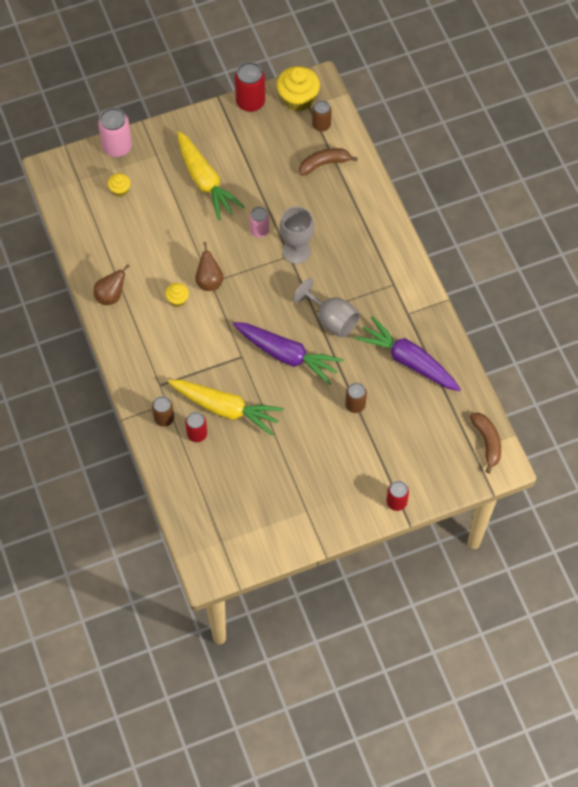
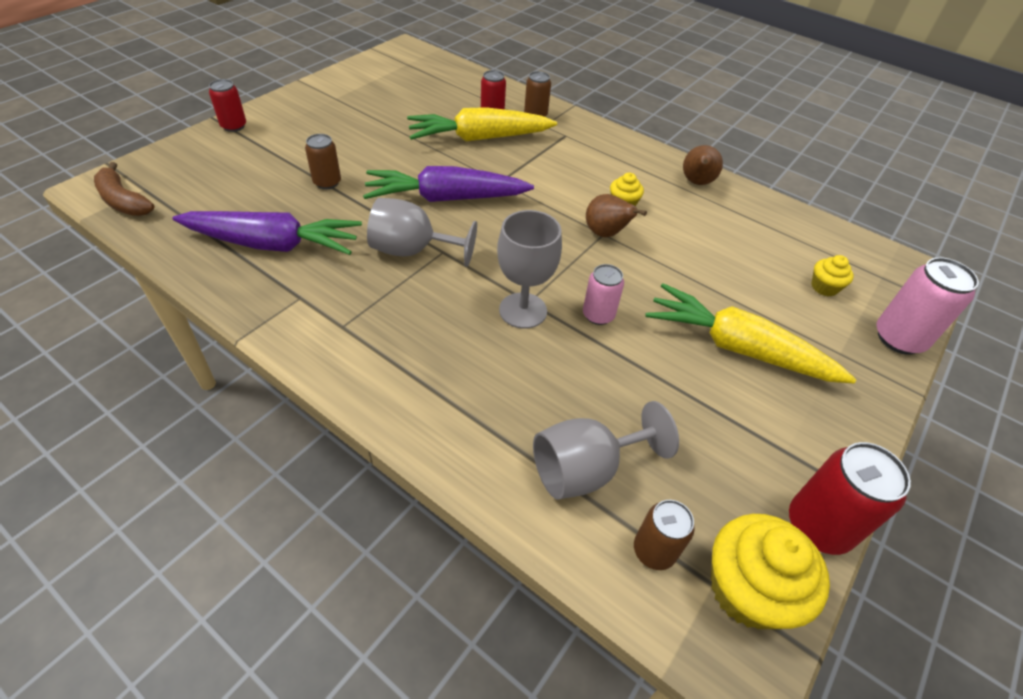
camera: 145 degrees right, 15 degrees down
(324, 164) = (586, 469): brown banana -> grey goblet

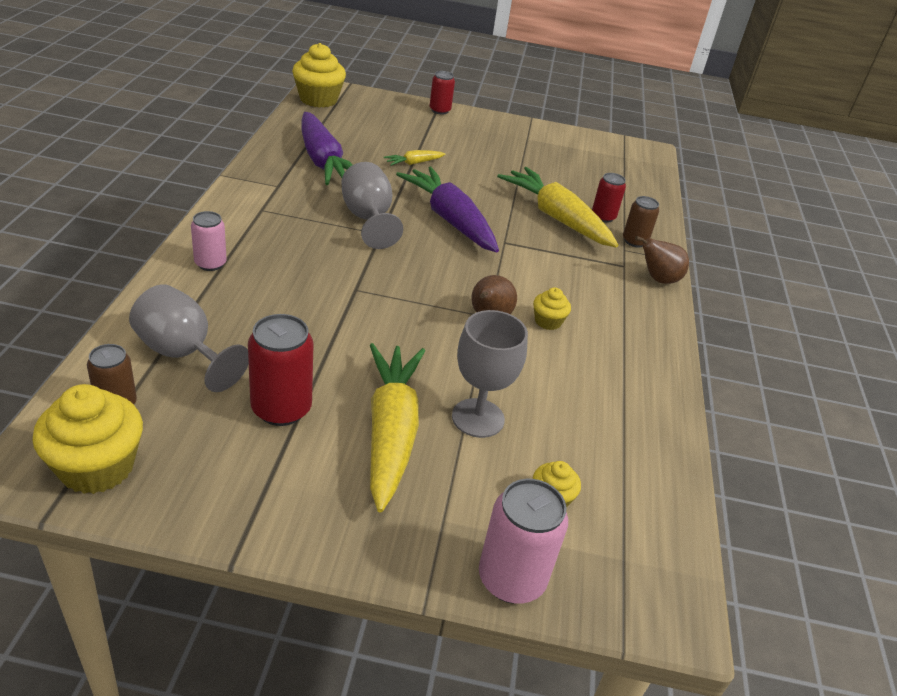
camera: 60 degrees right, 10 degrees down
(123, 201) = (318, 99): brown banana -> yellow cupcake
(327, 182) = (414, 163): brown can -> yellow carrot
(523, 310) = (341, 288): grey goblet -> grey goblet (478, 418)
(598, 315) = (368, 331): pink can -> pink can (210, 263)
(696, 183) = (644, 370): brown pear -> brown pear (658, 279)
(818, 526) = (184, 512): red can -> red can (281, 409)

